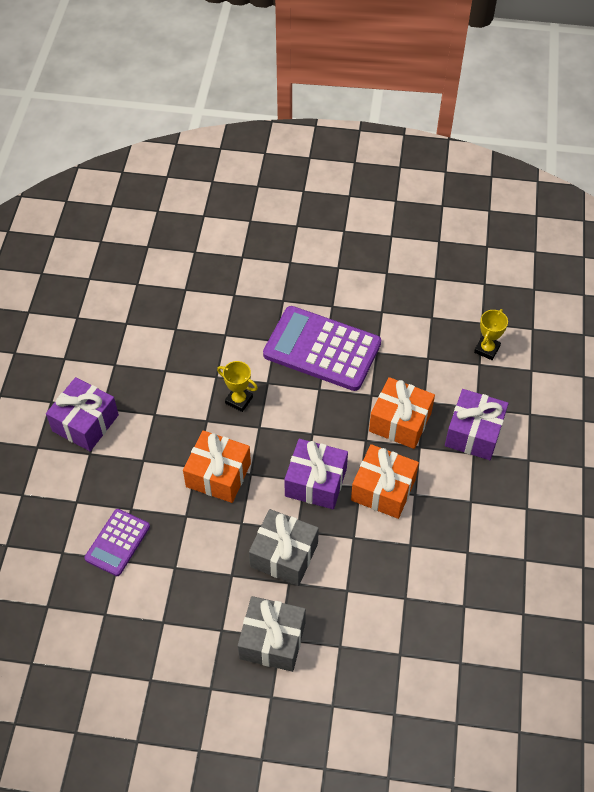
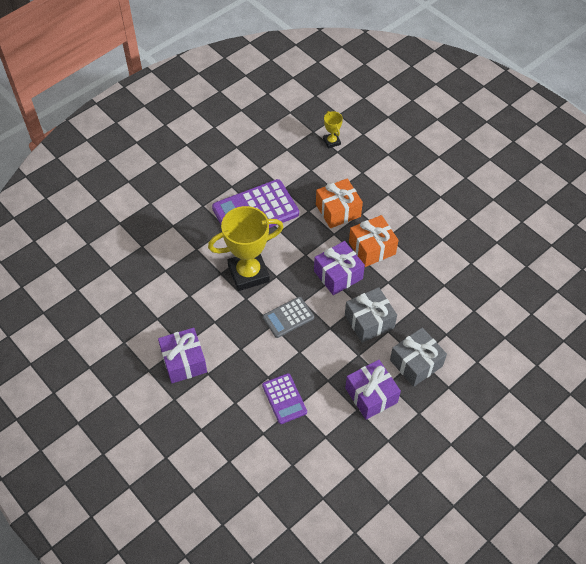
camera: 50 degrees left, 0 degrees up
(218, 475) = (288, 317): orange gift -> grey calculator
(239, 400) = (248, 273): yellow trophy -> yellow trophy, size x2.17
(473, 433) = (376, 185): purple gift -> purple gift (371, 395)

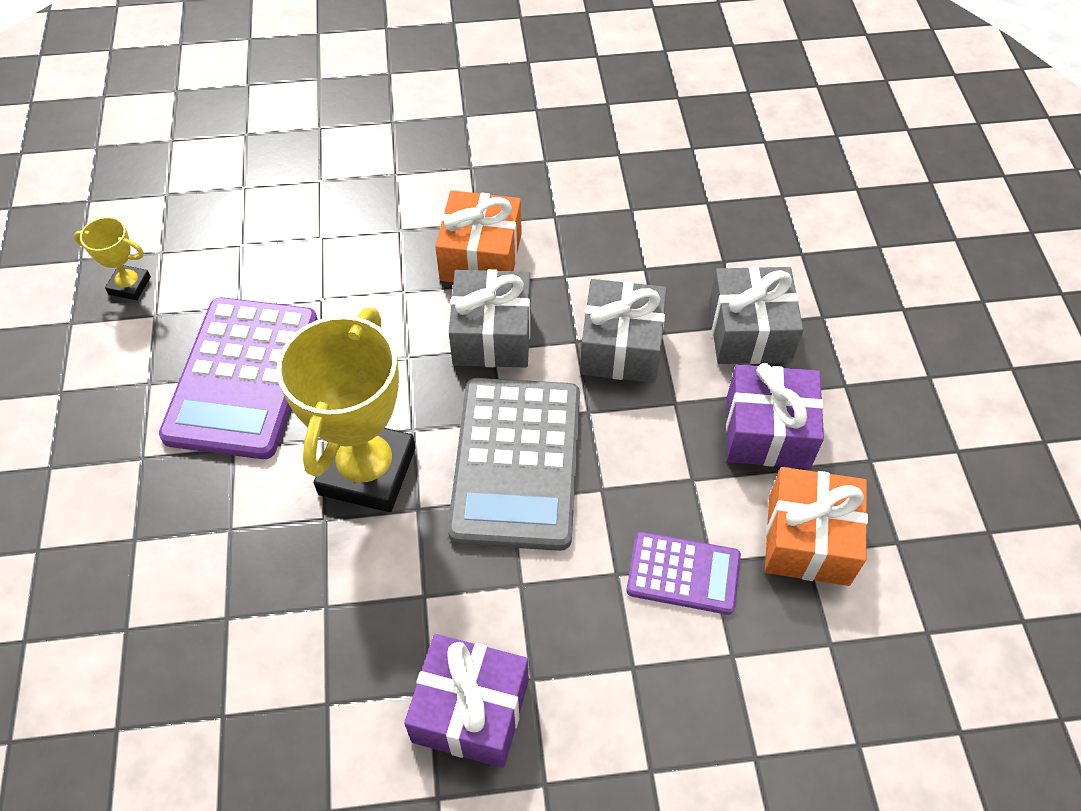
camera: 55 degrees left, 0 degrees up
(288, 317) = (516, 463): grey calculator -> grey calculator, size x1.84
(331, 142) = (215, 182): yellow trophy -> yellow trophy (129, 285)
(338, 210) = (363, 257): orange gift -> orange gift (808, 539)
(338, 275) = (492, 335): purple gift -> grey gift

